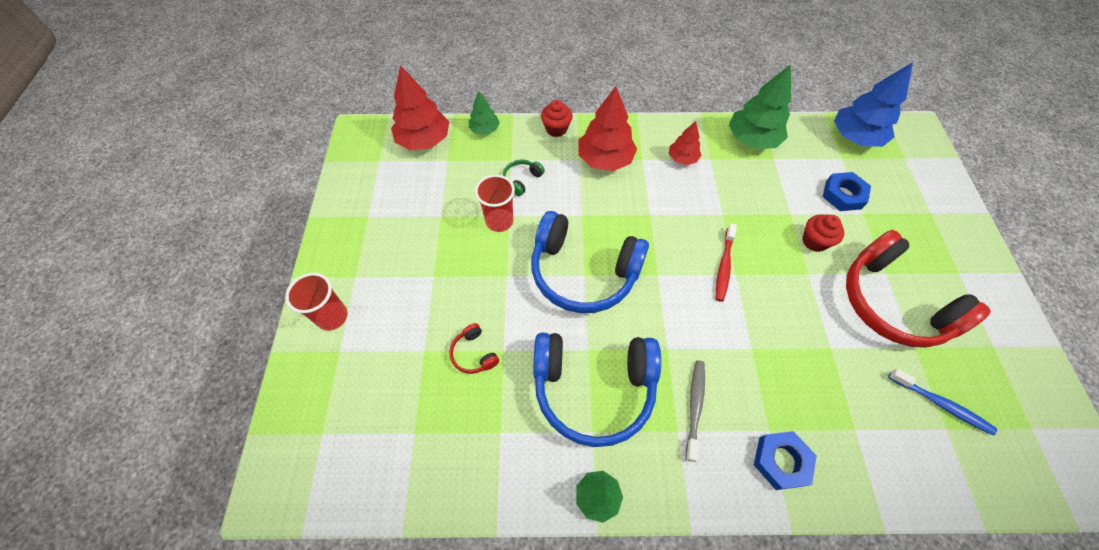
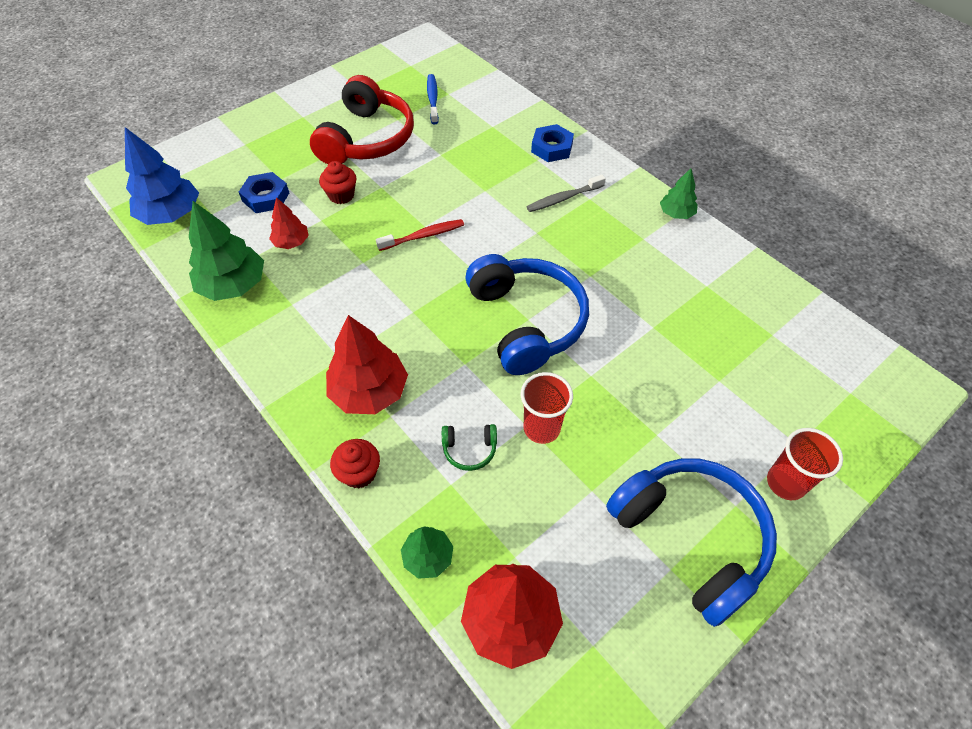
camera: 130 degrees left, 5 degrees down
(474, 354) = (679, 344): red headphones -> none
(593, 388) = (615, 255): blue headphones -> blue headphones (691, 538)
(682, 158) = (310, 326): red tree -> red tree (291, 242)

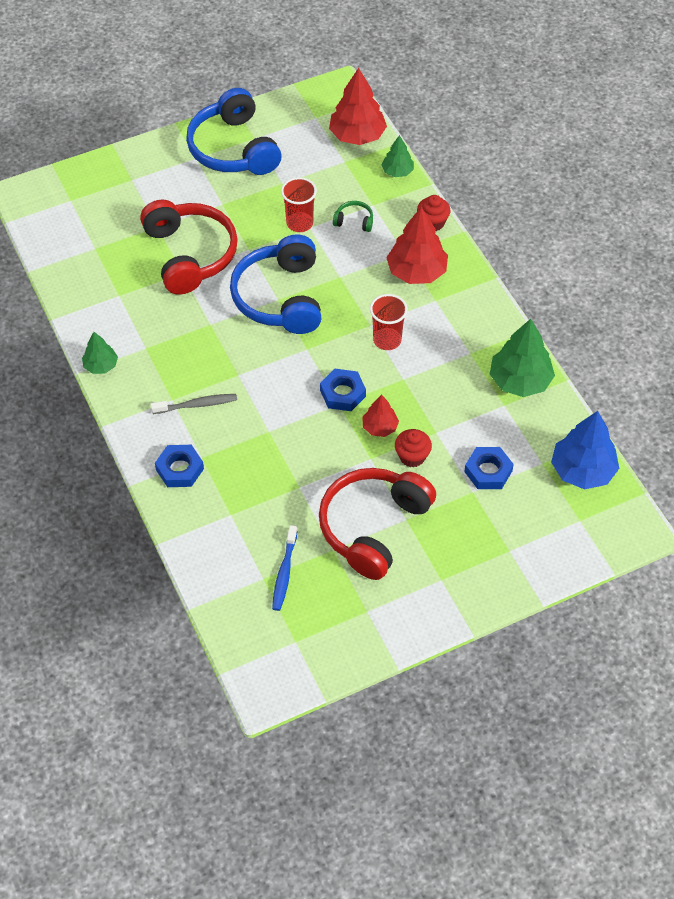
camera: 165 degrees left, 0 degrees up
(291, 242) = (466, 413): red tree -> red tree (379, 427)
(423, 236) = (342, 393): red toothbrush -> blue nut
(657, 351) = (190, 254): none -> red headphones
(785, 483) = (155, 162): red cup -> red cup (387, 340)

